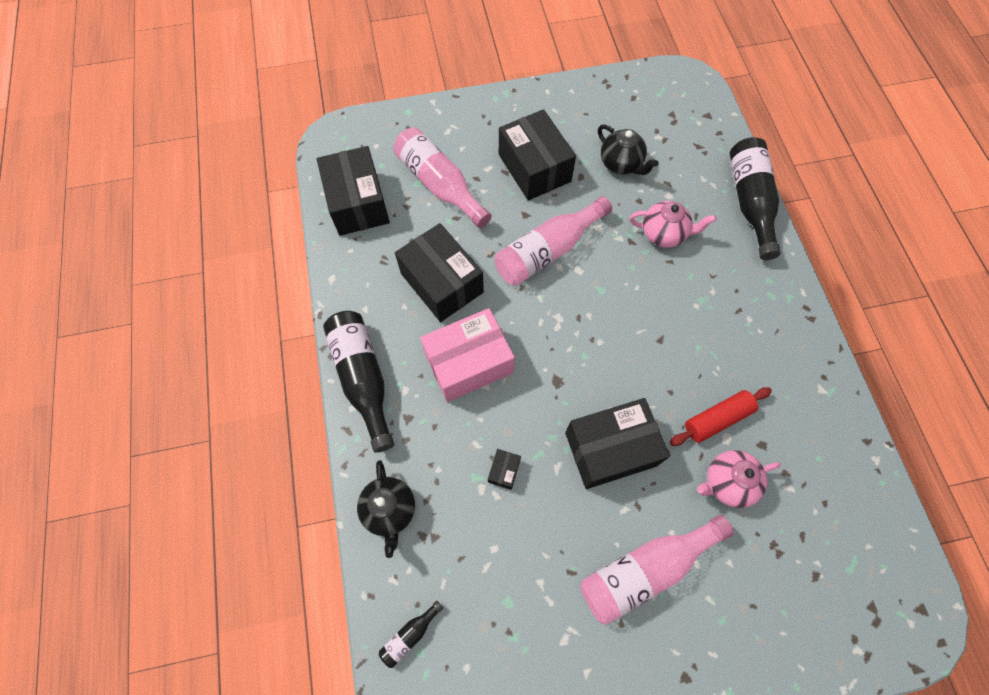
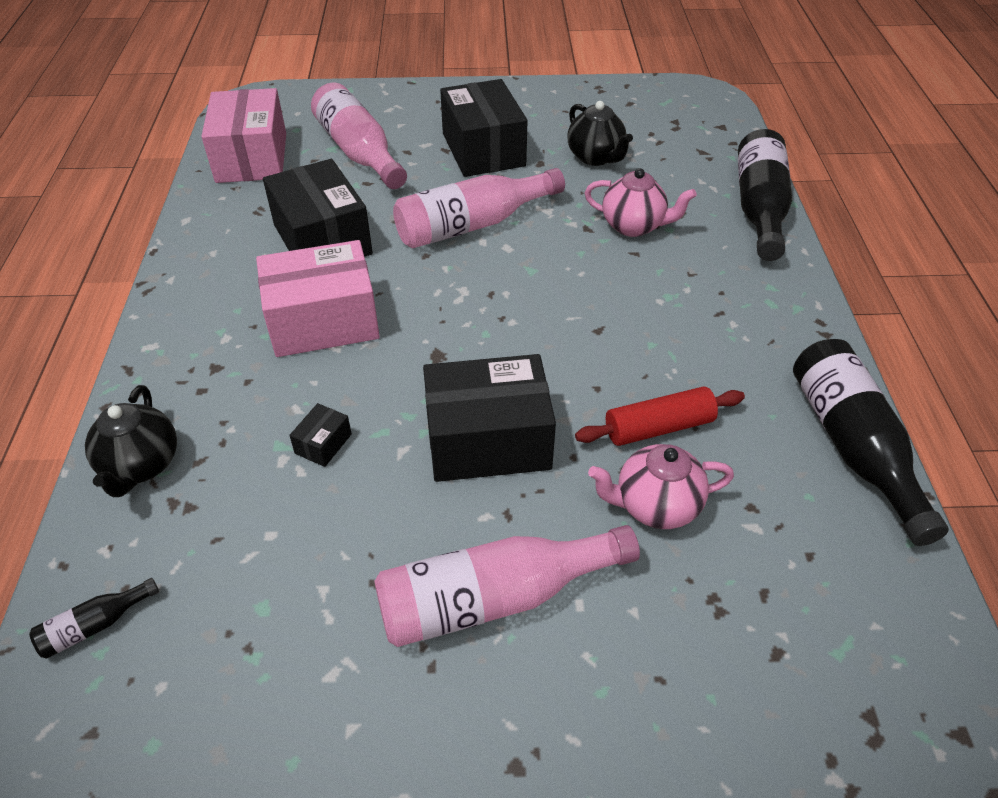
camera: 10 degrees right, 20 degrees down
(358, 203) = (252, 158): black box -> pink box
(363, 378) = (176, 319): black bottle -> black bottle (852, 446)

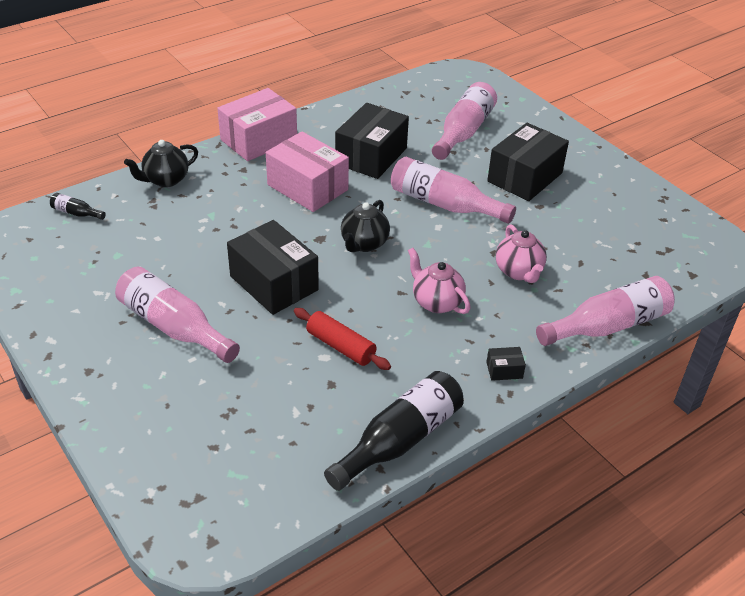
camera: 55 degrees right, 5 degrees down
(252, 158) = (413, 98): pink box -> pink box (259, 140)
(323, 444) = (224, 228): black box -> black box (504, 370)
(596, 157) = (575, 228): black teapot -> black teapot (364, 244)
(655, 506) = (279, 365): pink teapot -> pink teapot (436, 302)
(759, 208) = (608, 326): black bottle -> pink bottle

